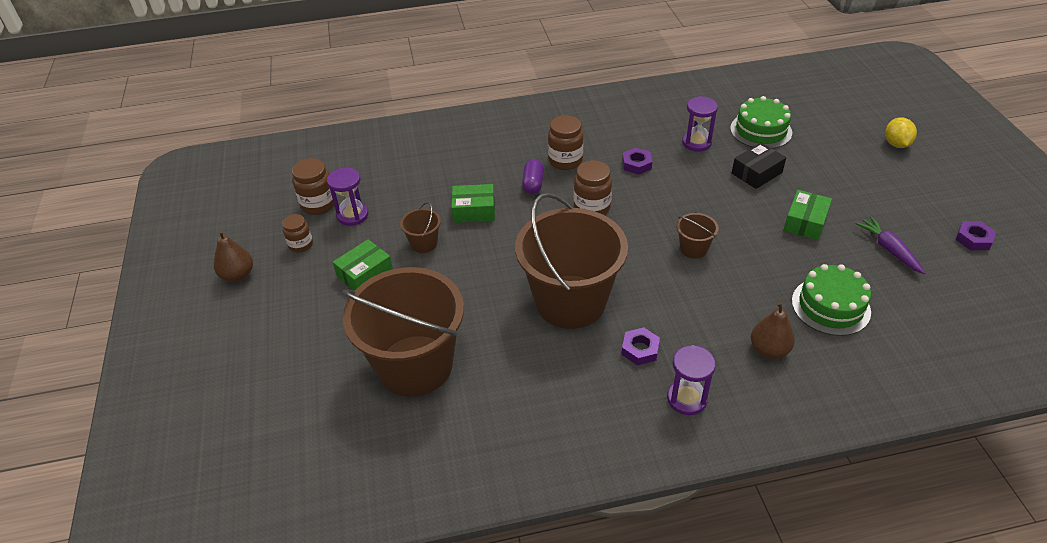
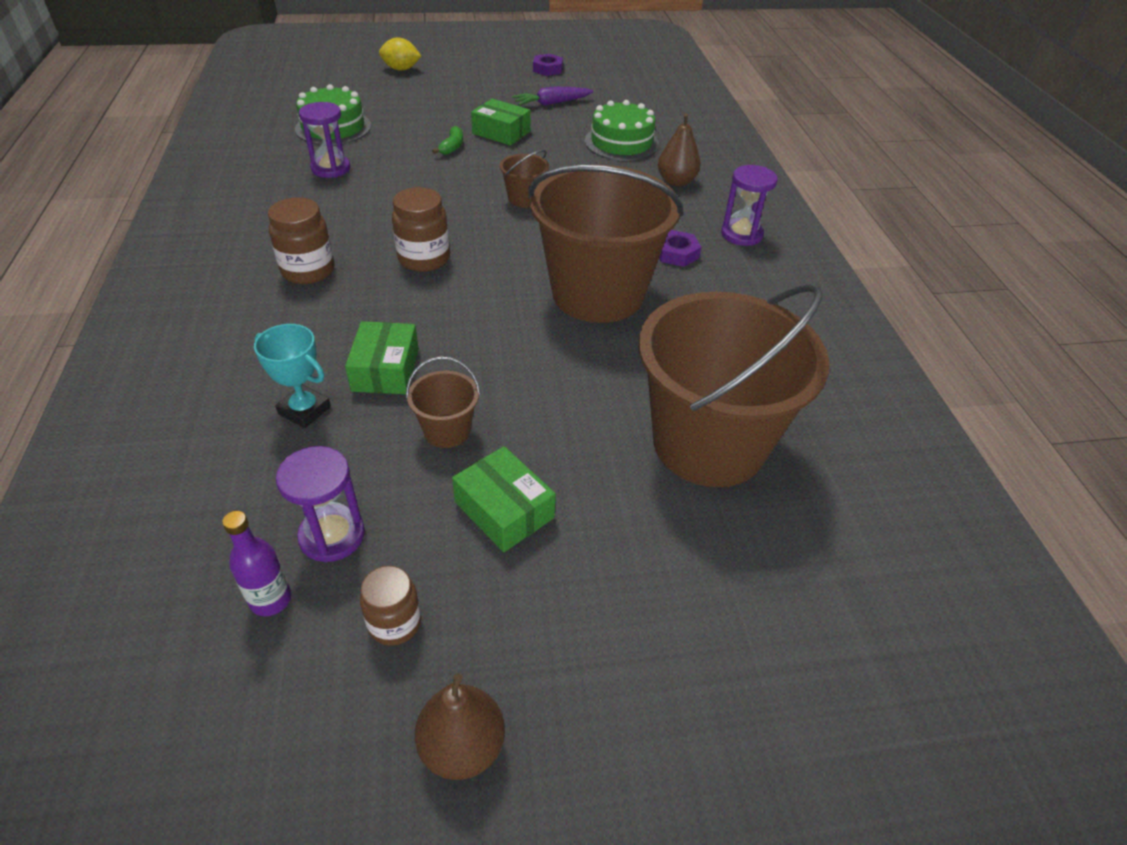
camera: 90 degrees left, 0 degrees up
(318, 204) = (271, 599): brown jar -> purple bottle
(438, 187) = (304, 410): none -> turquoise trophy
(533, 184) = (347, 305): purple capsule -> none
(636, 164) = (350, 215): purple nut -> none
(756, 173) = (409, 143): black box -> none
(762, 197) = (452, 147): none -> green banana

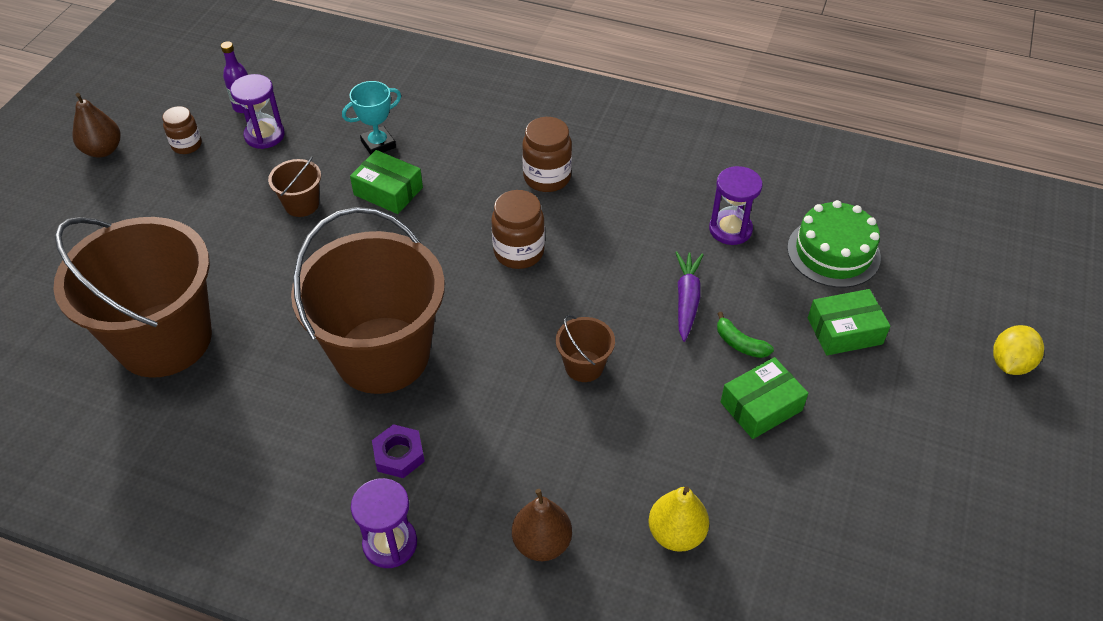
camera: 120 degrees right, 5 degrees up
(504, 510) = (214, 209): green box -> green box (844, 331)
(547, 69) = (976, 556): purple nut -> none
(552, 103) = (836, 504): purple carrot -> purple carrot (687, 299)
(621, 143) = (676, 533): green cake -> yellow pear

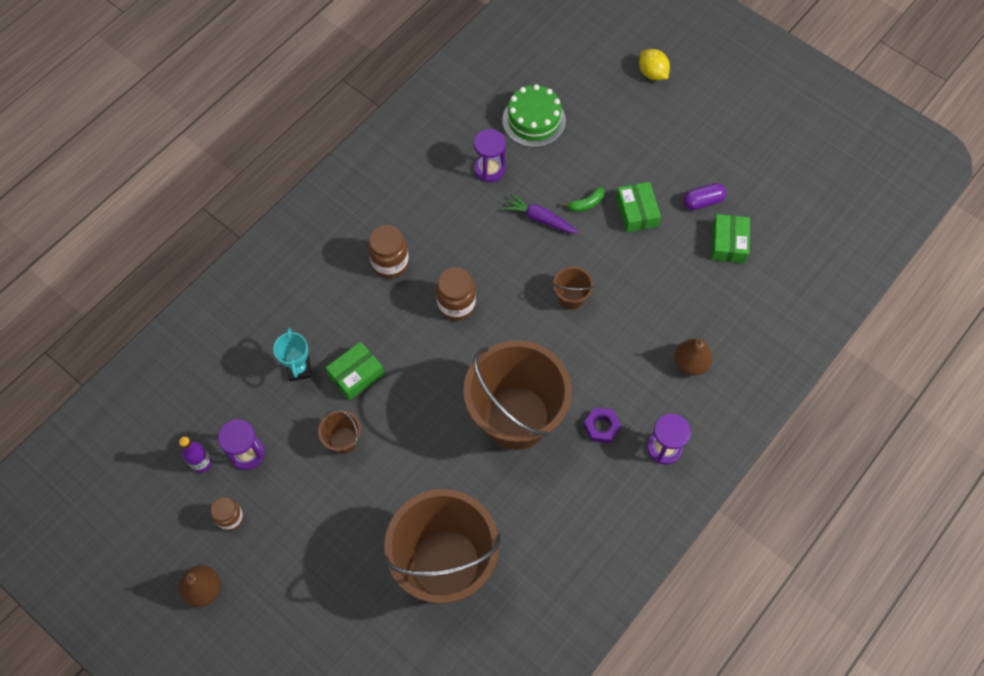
camera: 70 degrees left, 15 degrees up
(676, 533) = (706, 291): yellow pear -> none
(830, 487) = (702, 201): none -> purple capsule
(844, 331) = (598, 144): green box -> green box (728, 243)

